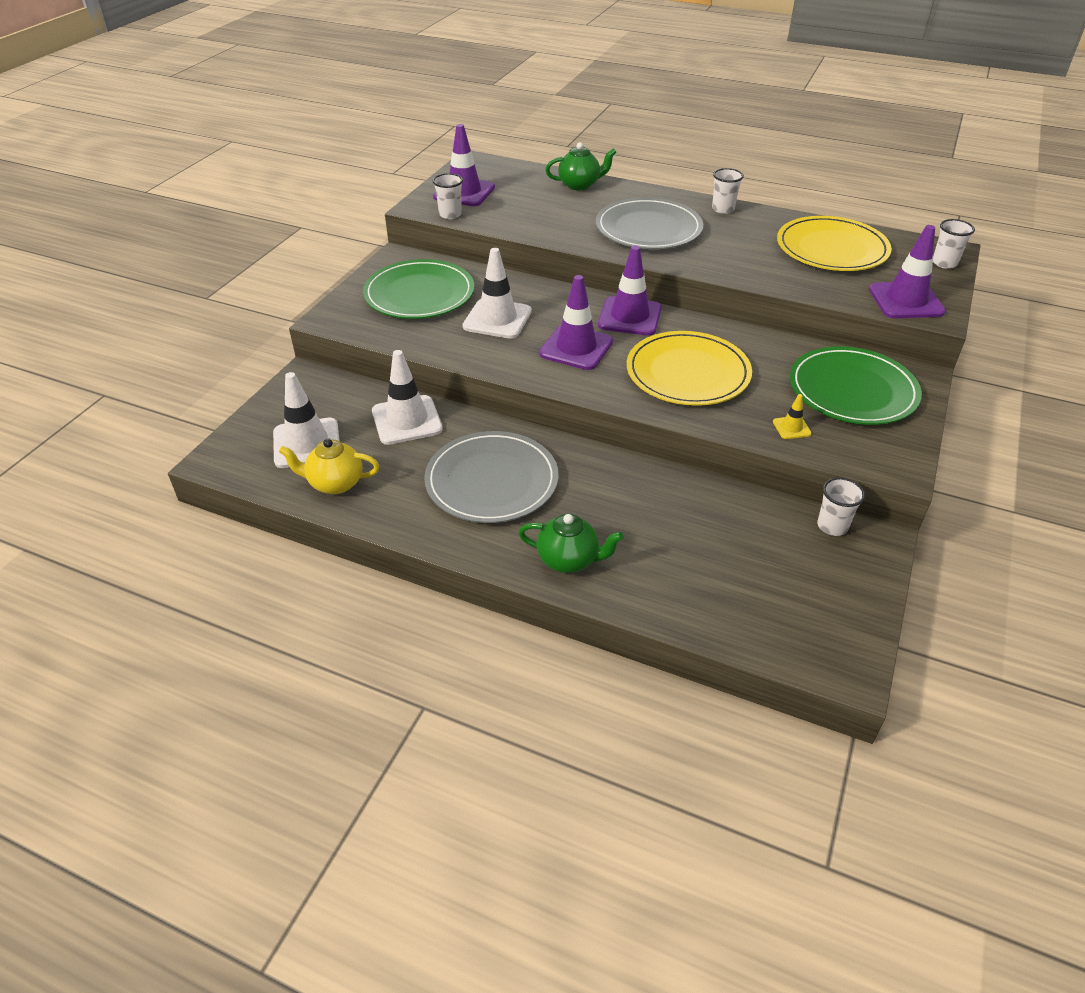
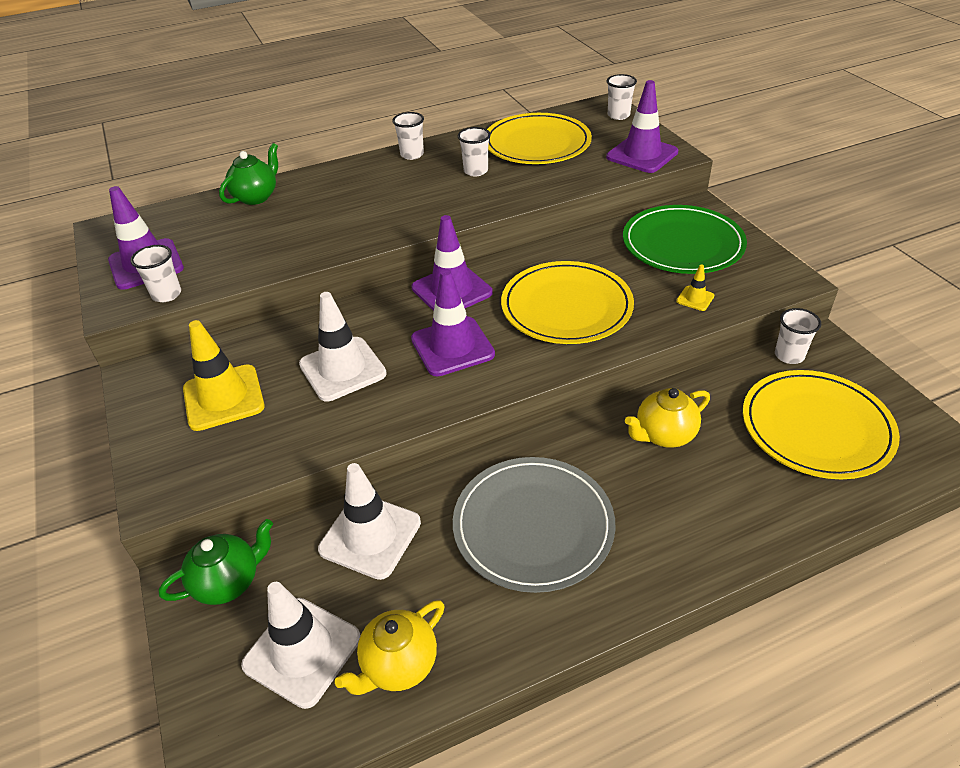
camera: 45 degrees left, 0 degrees up
(419, 294) = (223, 397): green plate -> yellow traffic cone
(569, 560) = (693, 538): green teapot -> green teapot (228, 582)
(648, 229) = (380, 202): grey plate -> none
(649, 499) = (664, 435): none -> yellow teapot
(749, 243) = (475, 171): none -> white cup
(766, 577) = (816, 427): none -> yellow plate

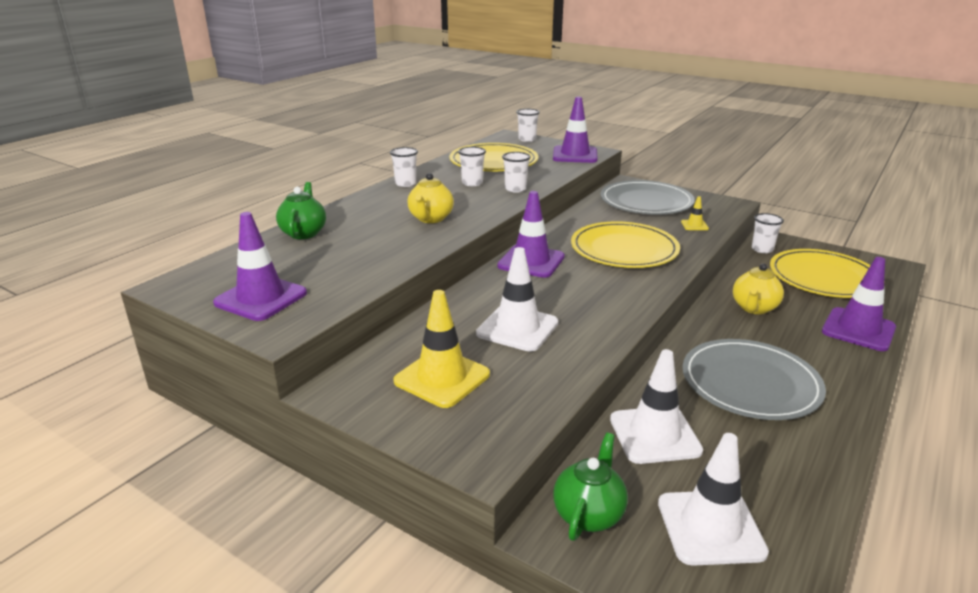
camera: 35 degrees left, 15 degrees down
(167, 294) = (317, 311): white cup -> white cup (515, 189)
(398, 665) = (785, 499): yellow teapot -> yellow teapot (431, 218)
(452, 346) = (580, 291): purple traffic cone -> purple traffic cone (858, 330)
(682, 244) = (646, 202): green plate -> grey plate

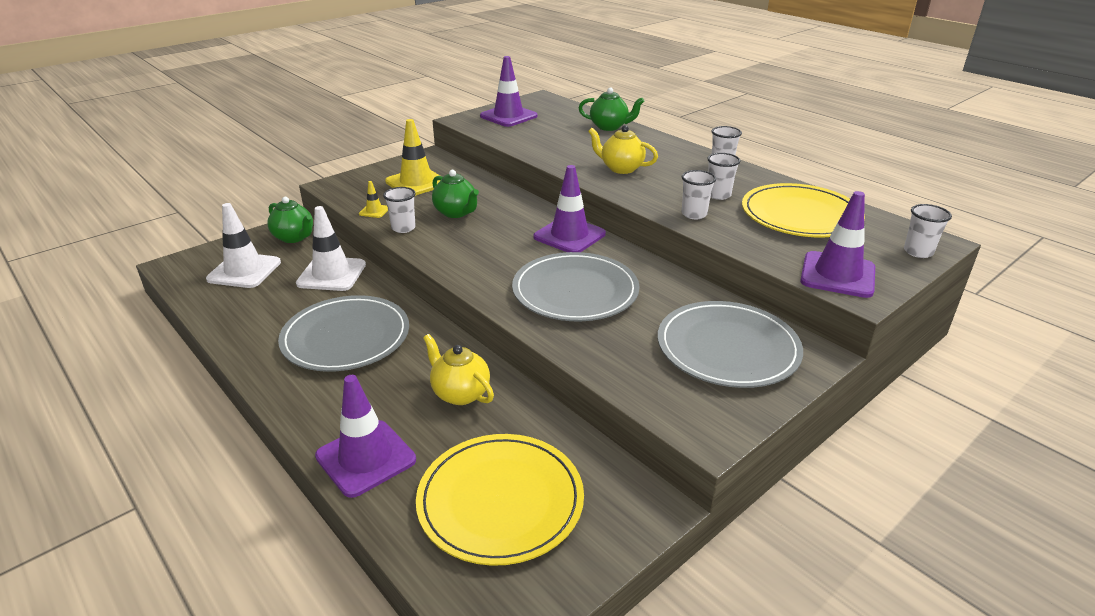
camera: 105 degrees right, 5 degrees up
(517, 328) = (456, 213): white traffic cone -> green teapot
(624, 249) = (575, 291): yellow plate -> grey plate
(694, 225) = (628, 364): yellow traffic cone -> yellow traffic cone (374, 211)
(762, 249) = (615, 476): white cup -> white cup (403, 228)

